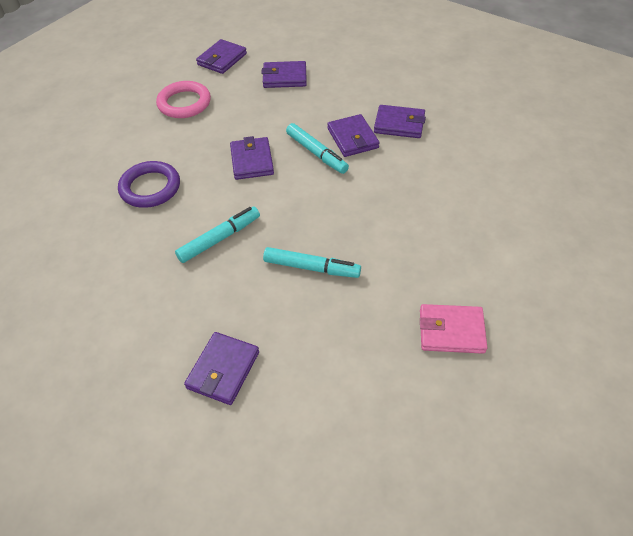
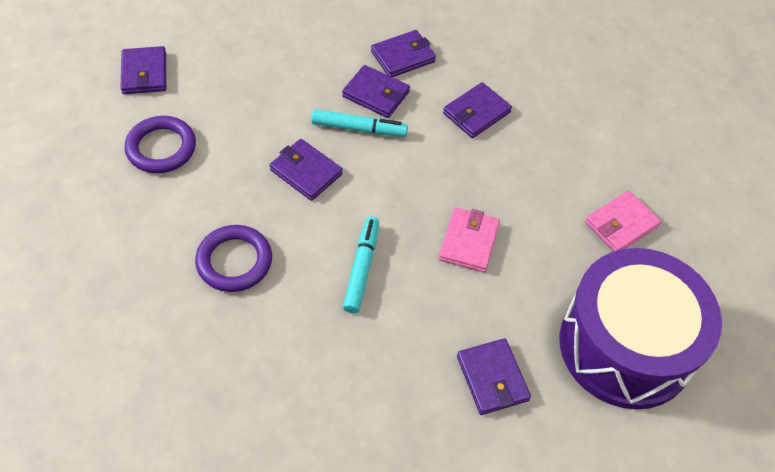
camera: 45 degrees left, 5 degrees up
(184, 103) = (161, 148): pink ring -> purple ring
(284, 77) = (239, 61): purple wallet -> purple wallet (476, 113)
(311, 268) = (469, 242): turquoise marker -> pink wallet
(352, 424) = (625, 346): none -> purple drum

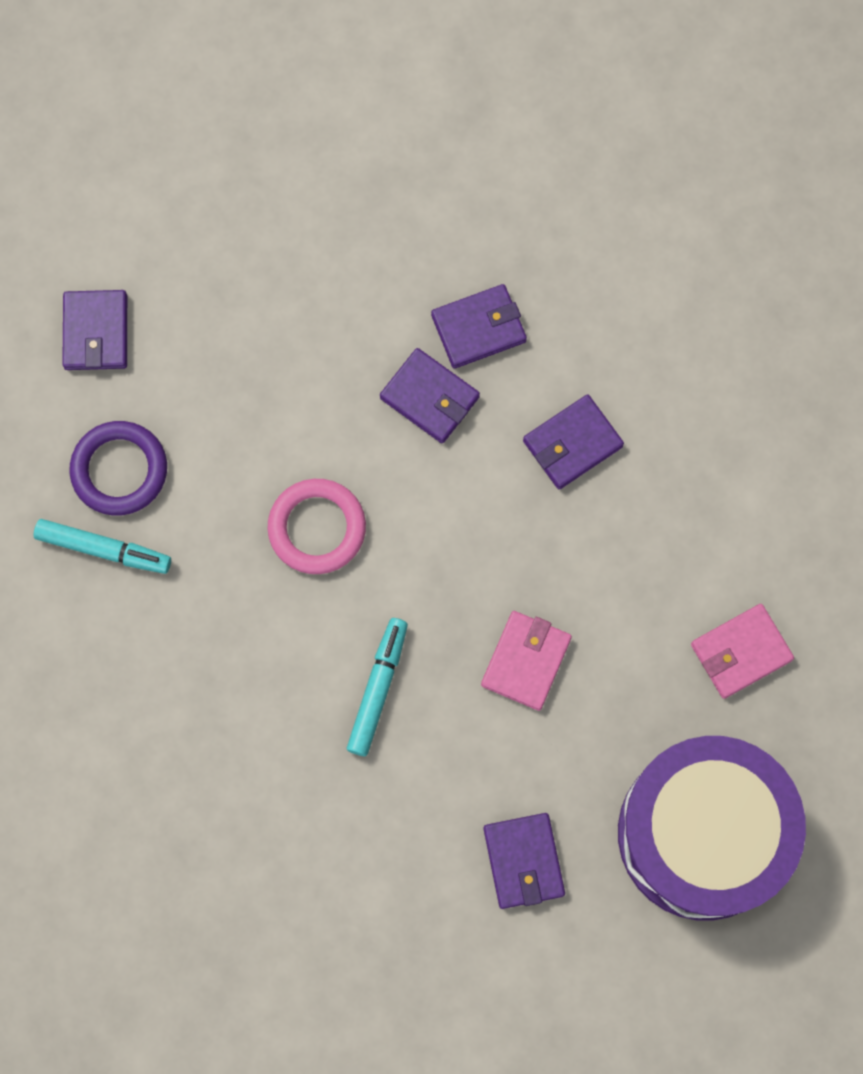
camera: 10 degrees right, 20 degrees up
(234, 261) = (212, 663): purple ring -> none
(306, 172) = (317, 528): purple wallet -> pink ring
(359, 128) = (398, 458): turquoise marker -> turquoise marker (104, 549)

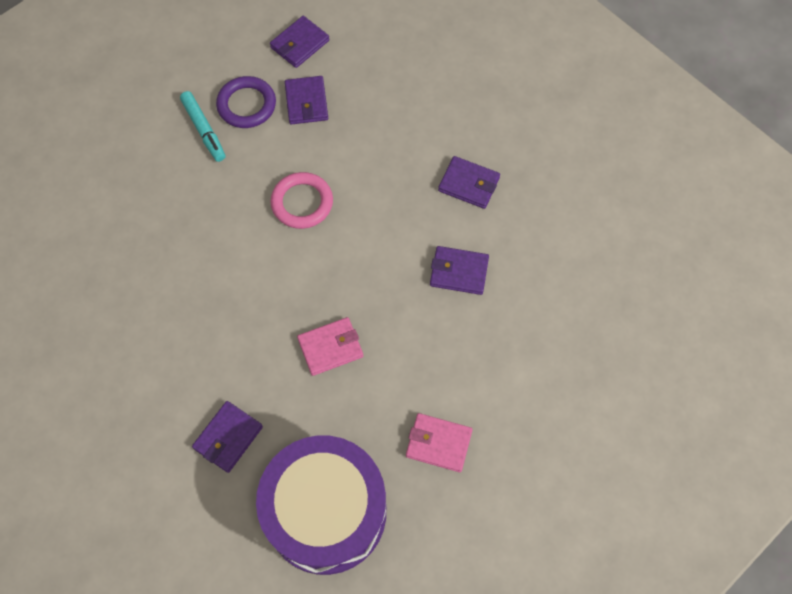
camera: 45 degrees right, 10 degrees down
(378, 688) = (251, 295): turquoise marker -> none
(429, 397) = (414, 193): purple wallet -> purple wallet (306, 102)

